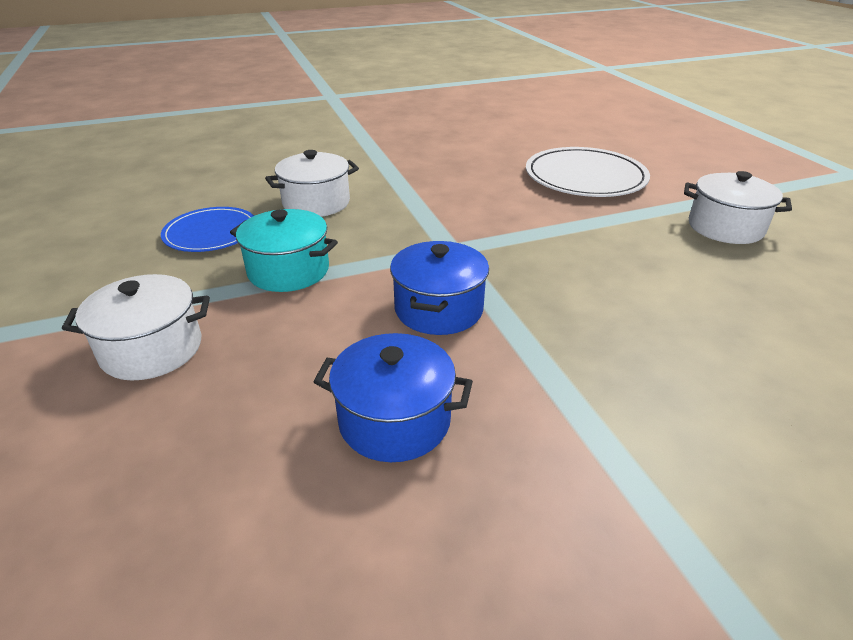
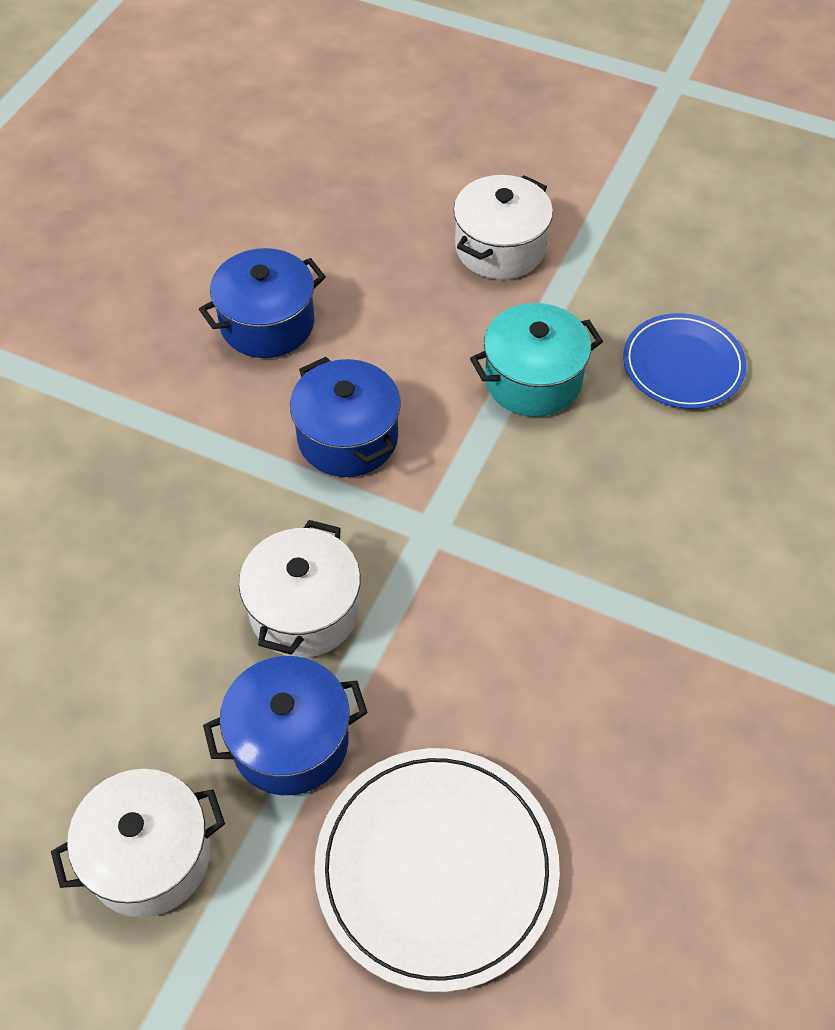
camera: 135 degrees right, 20 degrees up
(316, 203) = (673, 491): white pot -> white pot (304, 610)
(618, 225) = (290, 741): none -> blue pot

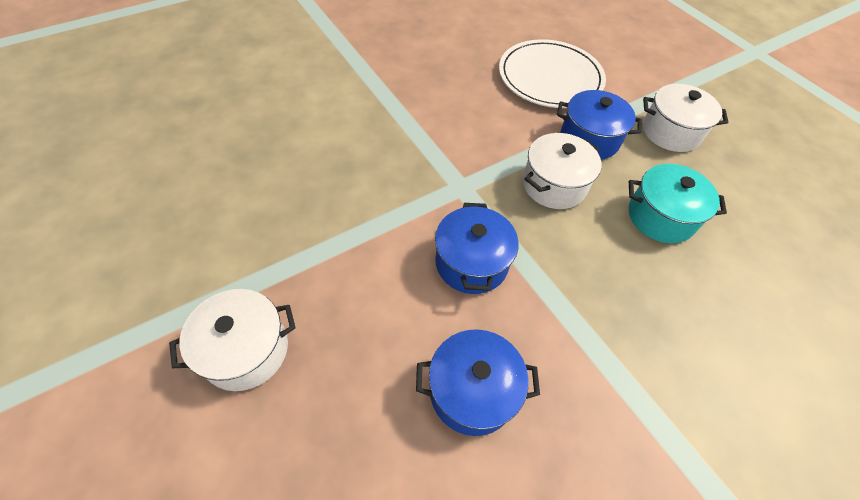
camera: 150 degrees left, 0 degrees up
(533, 380) = (330, 234): turquoise pot -> turquoise pot (661, 217)
(683, 365) = (239, 194): blue plate -> none

